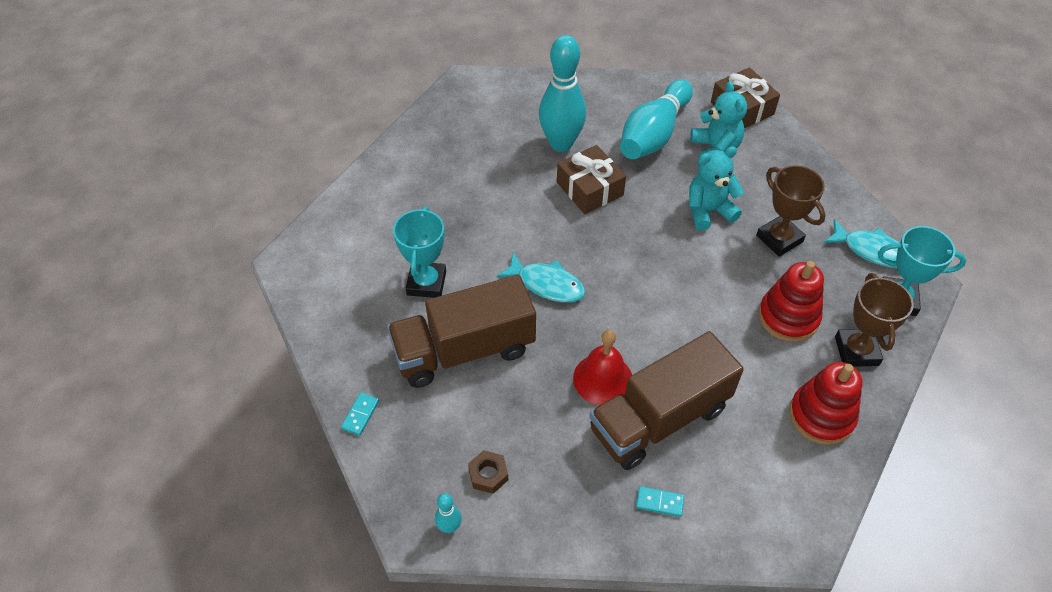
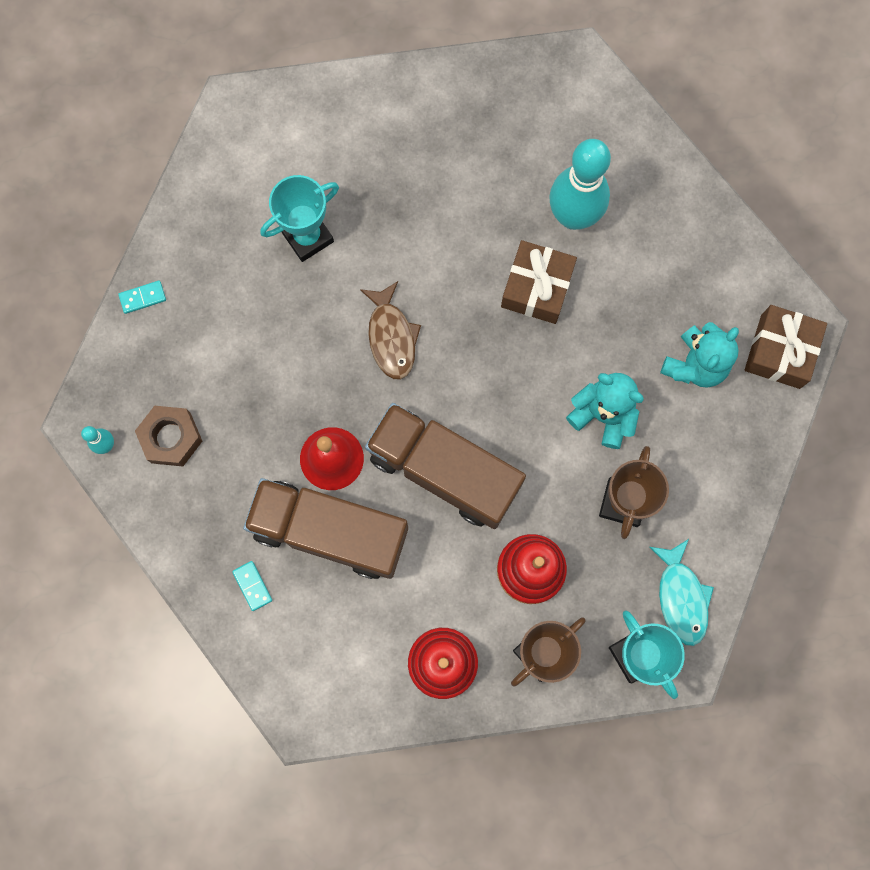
camera: 50 degrees right, 25 degrees up
(464, 350) = (267, 325): brown truck -> brown truck (444, 471)
(488, 474) = (171, 438): brown nut -> brown nut, size x1.53
(546, 284) = (391, 337): turquoise fish -> brown fish
(654, 134) = (663, 293): turquoise bowling pin -> none

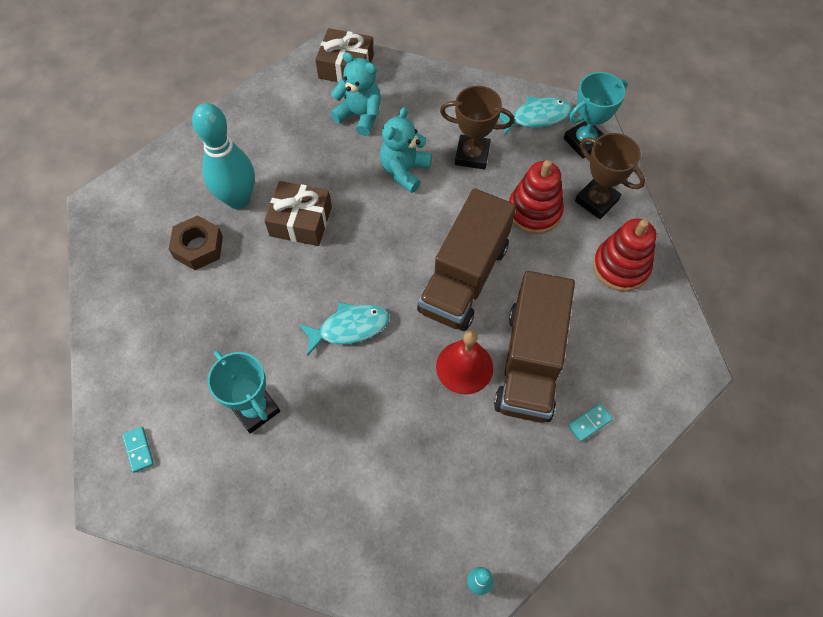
camera: 95 degrees left, 15 degrees down
(143, 298) = (320, 565): turquoise domino -> turquoise domino (139, 450)
(171, 438) = (463, 516): brown nut -> brown nut (198, 247)
(391, 337) = (349, 328): brown fish -> turquoise fish

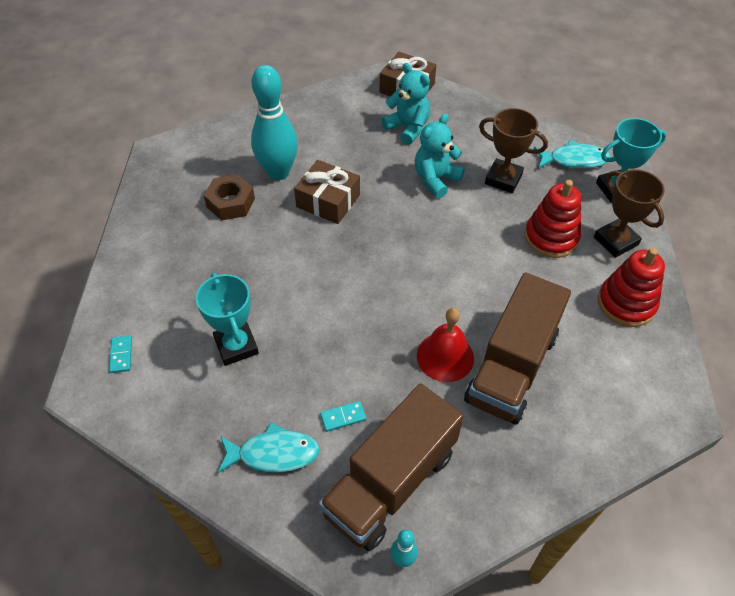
camera: 15 degrees right, 10 degrees down
(349, 328) = (345, 298): turquoise fish -> turquoise fish (273, 453)
(464, 278) = (467, 279): brown truck -> brown truck (390, 482)
(589, 422) = (558, 437): turquoise domino -> turquoise domino (343, 417)

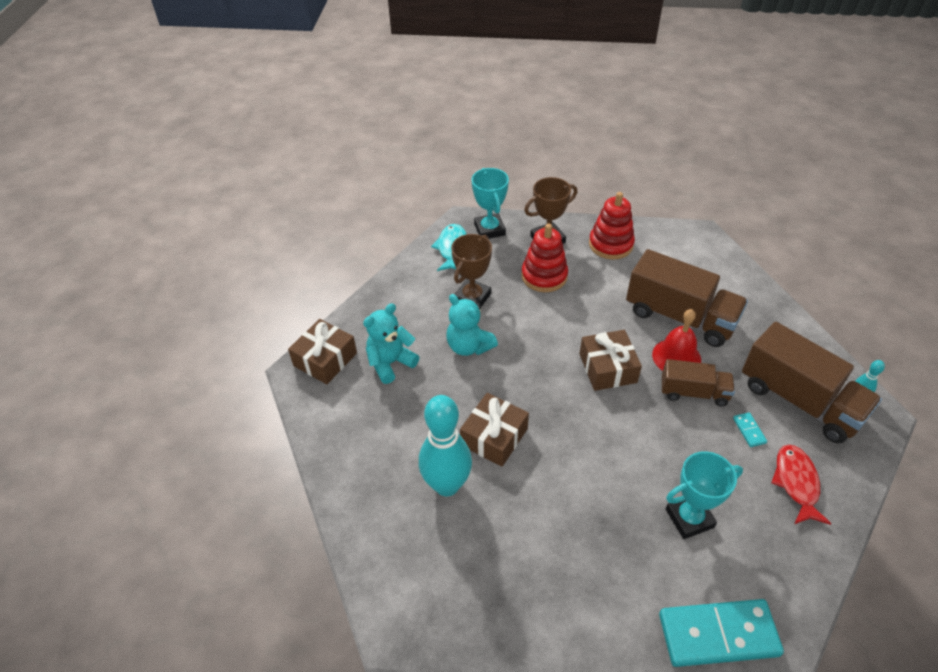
camera: 85 degrees left, 5 degrees down
(121, 355) = (718, 634): turquoise domino -> turquoise domino, size x2.47
(230, 203) = (493, 534): brown nut -> none
(273, 453) = (796, 483): turquoise fish -> red fish
(393, 368) = (694, 392): none -> brown truck
(420, 290) = (608, 368): none -> brown gift

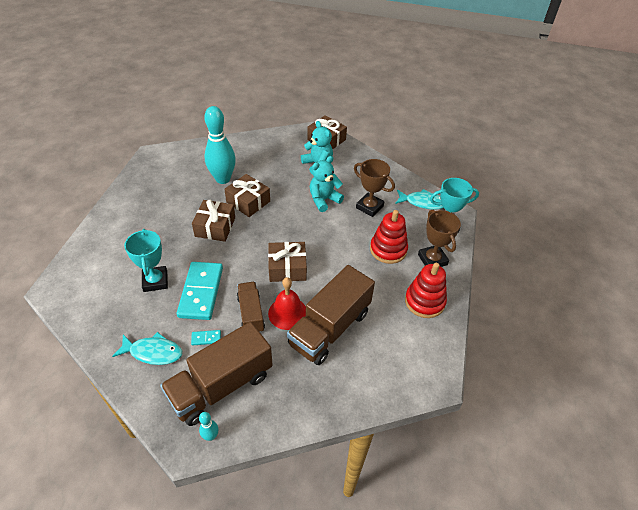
camera: 95 degrees right, 0 degrees up
(560, 468) = (215, 227): none -> brown gift
(694, 392) = (251, 314): brown truck -> brown truck turned 150 degrees clockwise
(718, 634) = (82, 273): turquoise domino -> turquoise domino (201, 292)
(796, 483) = (153, 352): red fish -> turquoise fish

